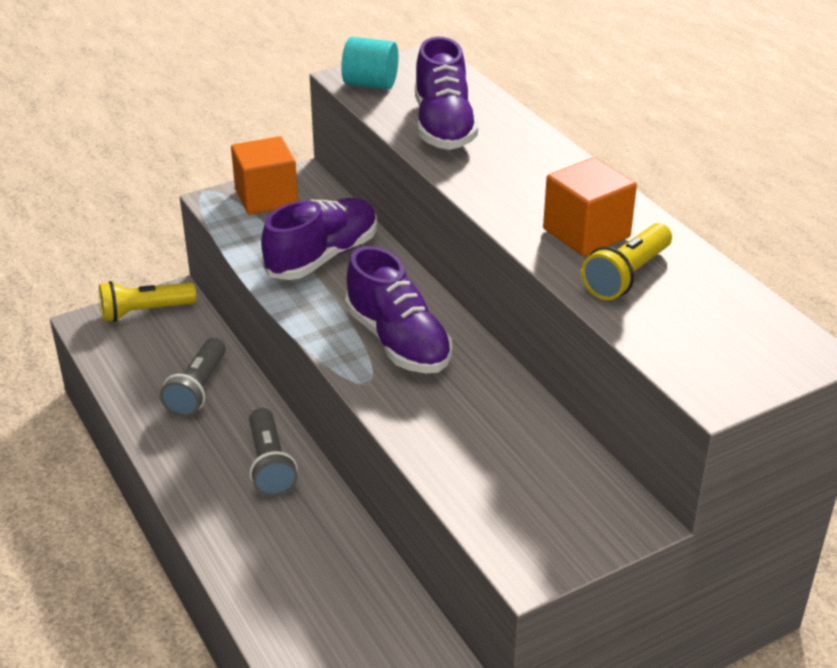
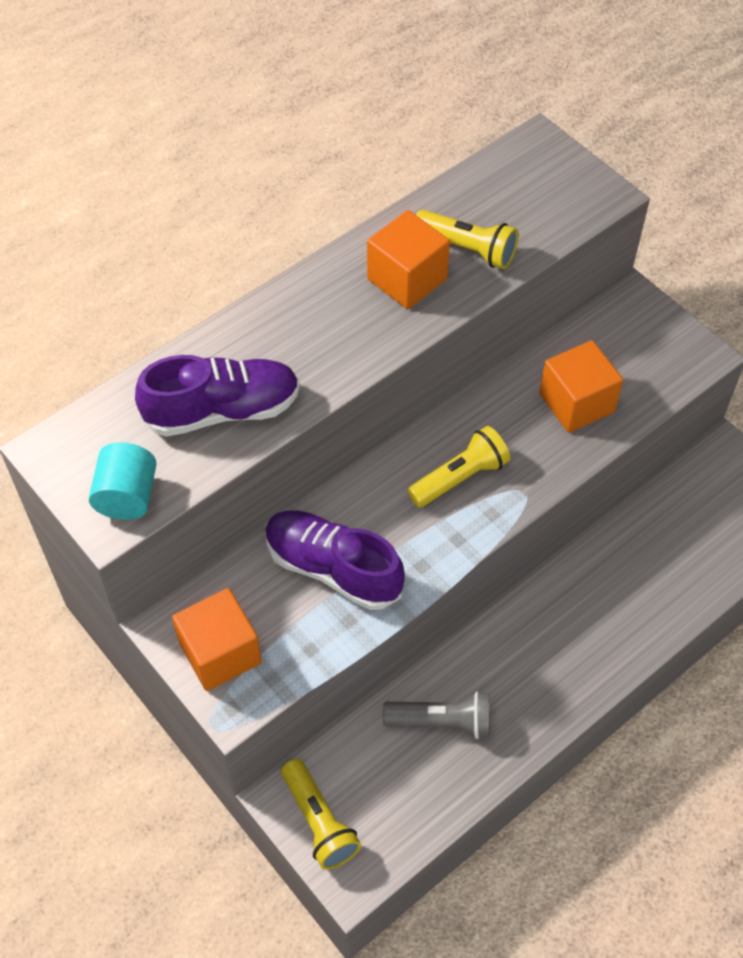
camera: 100 degrees left, 20 degrees up
(270, 465) = (533, 626): grey flashlight -> none
(398, 341) = (460, 477): purple shoe -> yellow flashlight
(475, 440) = (576, 403): none -> orange cube

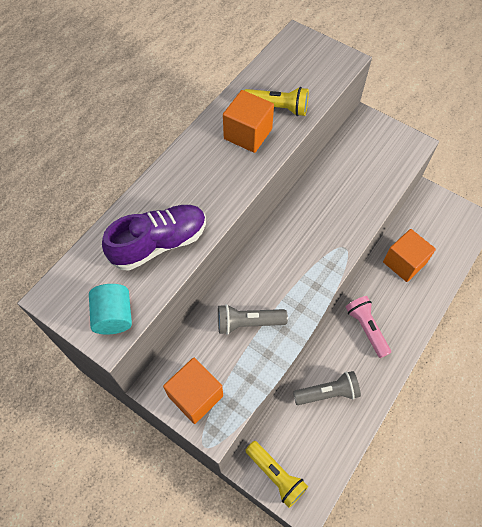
camera: 15 degrees left, 5 degrees up
(333, 569) = (248, 323): purple shoe -> grey flashlight
(460, 477) = (305, 247): yellow flashlight -> none
(539, 639) = (366, 328): none -> pink flashlight
(576, 403) = (356, 187): orange cube -> orange cube (404, 263)

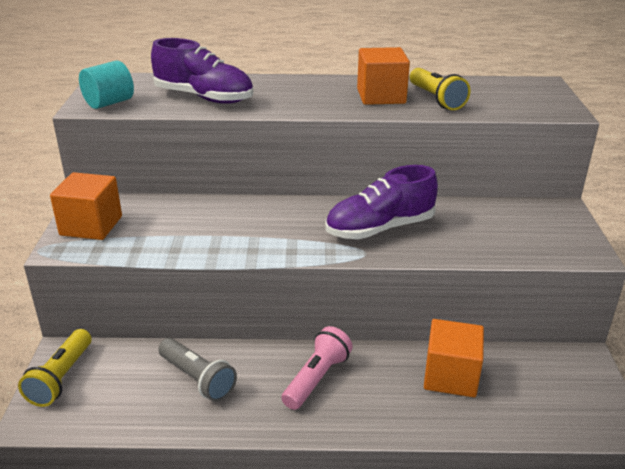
camera: 55 degrees right, 30 degrees down
(248, 323) = (201, 226): grey flashlight -> none
(324, 223) = (380, 228): none -> purple shoe

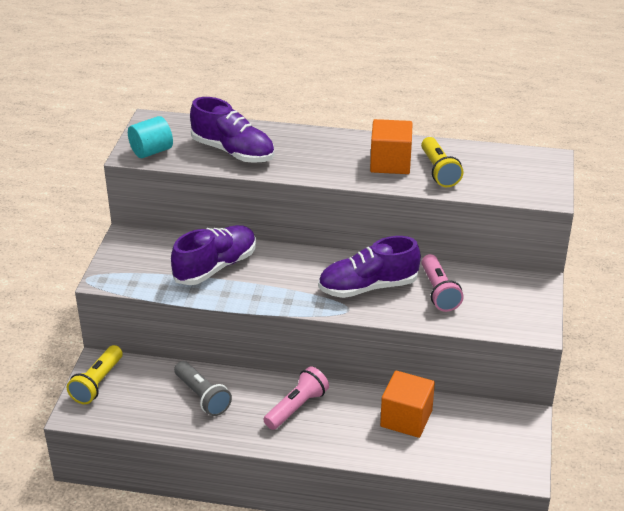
camera: 10 degrees right, 5 degrees up
(91, 226) = (129, 260): orange cube -> none
(197, 224) = (215, 267): none -> purple shoe
(460, 226) = (439, 292): none -> pink flashlight

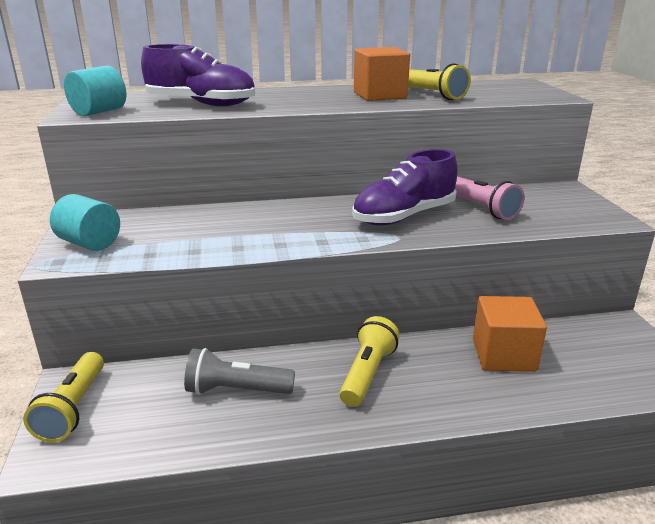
camera: 20 degrees left, 10 degrees down
(126, 265) = (89, 243): none -> turquoise cylinder
(202, 397) = (236, 390): grey flashlight -> grey flashlight turned 150 degrees clockwise
(215, 267) = (212, 228): purple shoe -> none
(297, 407) = (367, 373): pink flashlight -> yellow flashlight

